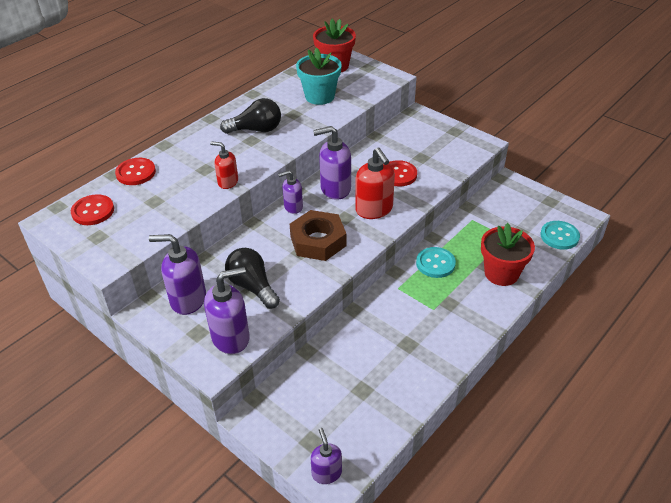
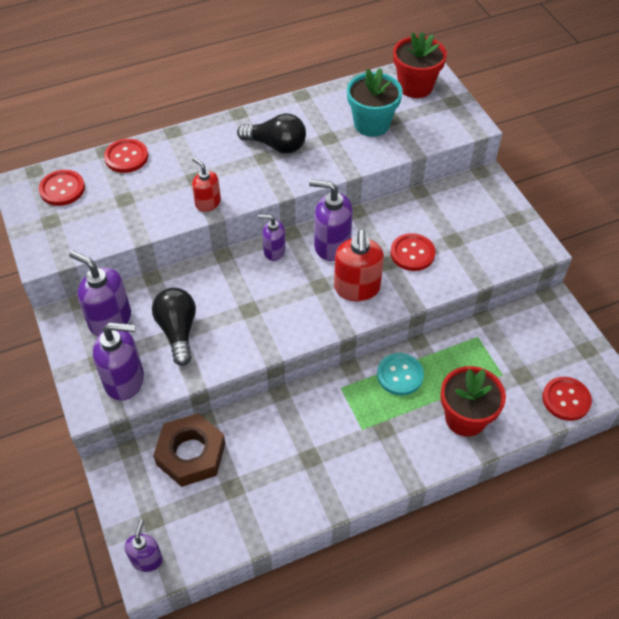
camera: 25 degrees right, 10 degrees up
(318, 241) = (274, 303): brown nut -> brown nut (191, 454)
(559, 236) = (566, 399): turquoise button -> red button

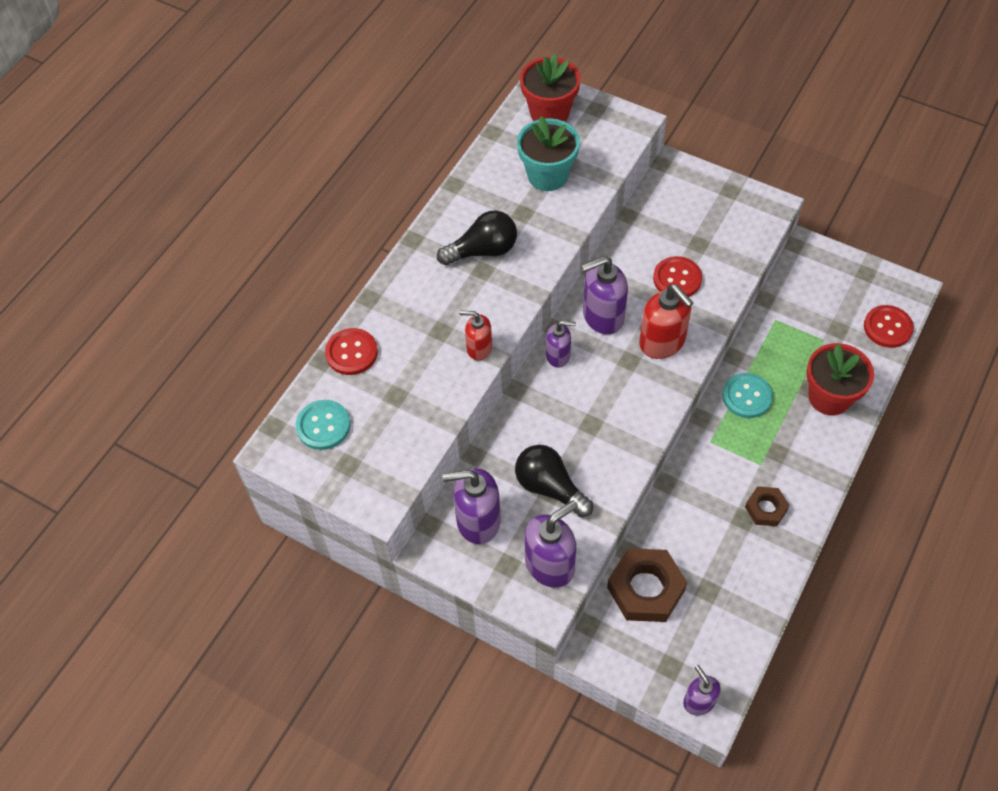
camera: 35 degrees left, 5 degrees up
(62, 189) = (323, 426): red button -> turquoise button
(274, 251) = (558, 355): purple soap dispenser -> purple soap dispenser turned 150 degrees counterclockwise
(334, 462) = (766, 509): none -> brown nut

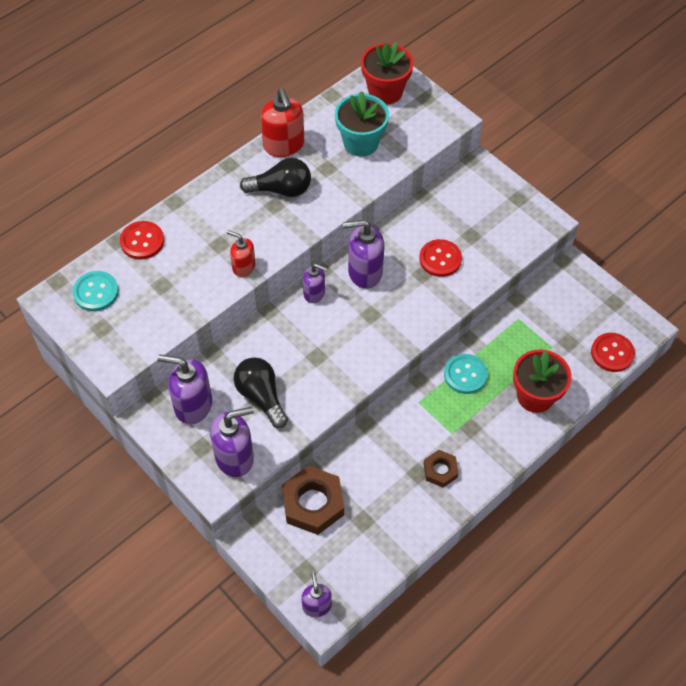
camera: 15 degrees right, 0 degrees up
(662, 342) = (404, 307): red soap dispenser -> red soap dispenser (284, 145)

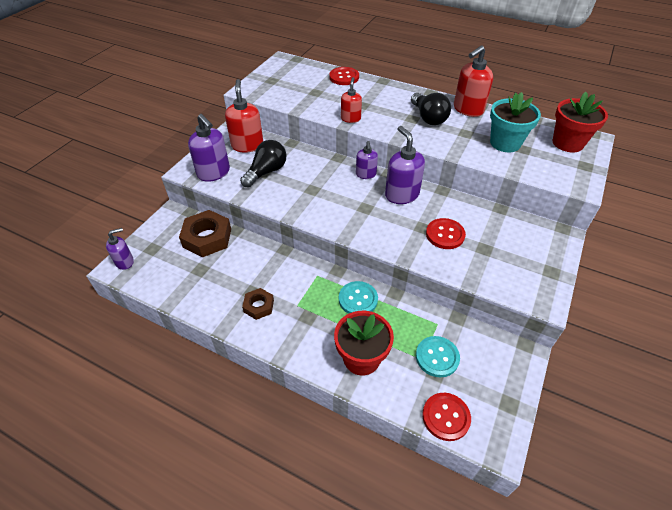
camera: 70 degrees right, 10 degrees down
(96, 292) = (296, 72): turquoise button -> turquoise button (437, 357)
(193, 405) = (247, 145): purple soap dispenser -> red soap dispenser

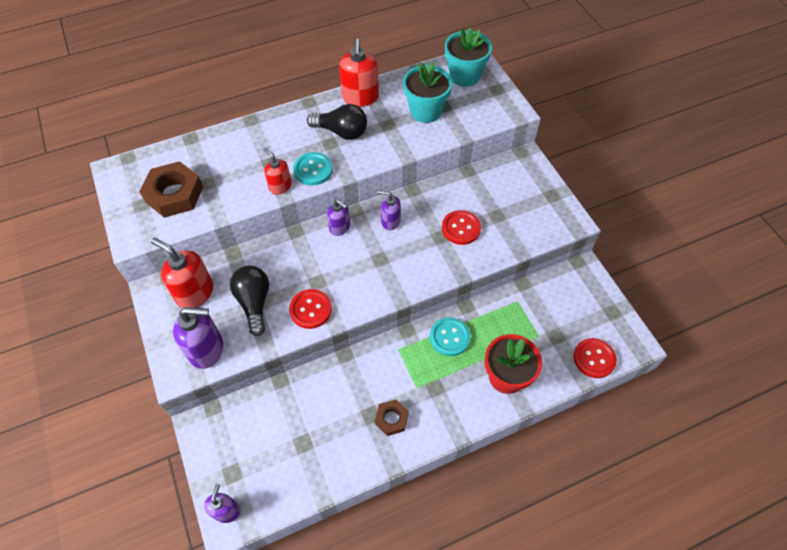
camera: 50 degrees left, 10 degrees up
(207, 238) = (266, 412): brown nut -> brown nut (174, 194)
(344, 77) = (209, 144): red button -> red button (310, 309)
(401, 195) = (390, 221): purple soap dispenser -> purple soap dispenser, size x0.60
(437, 357) = (545, 325): turquoise button -> turquoise button (313, 170)
(568, 143) = (464, 76): red flower pot -> turquoise flower pot

